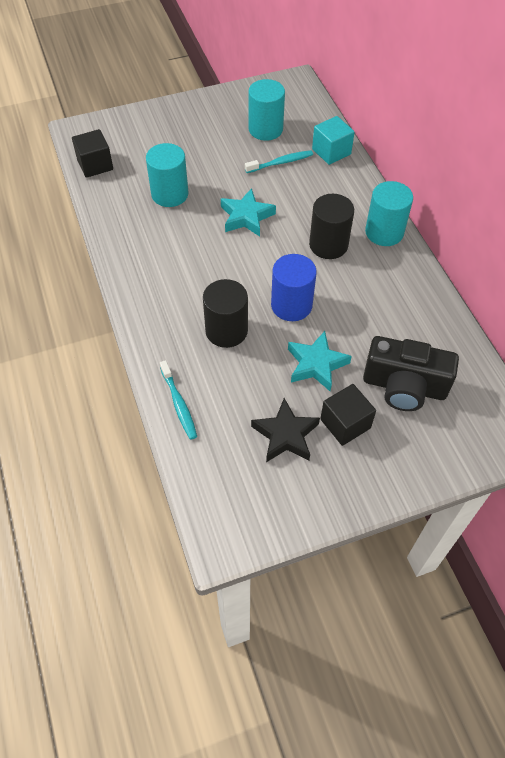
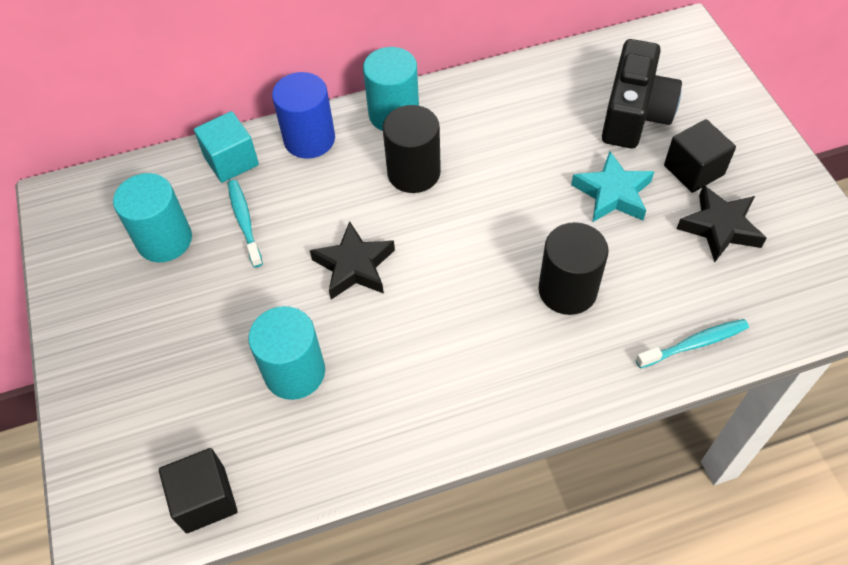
camera: 85 degrees left, 0 degrees up
(246, 217) = (354, 266): turquoise star -> black star
(291, 305) = (520, 216): blue cylinder -> blue cylinder (309, 139)

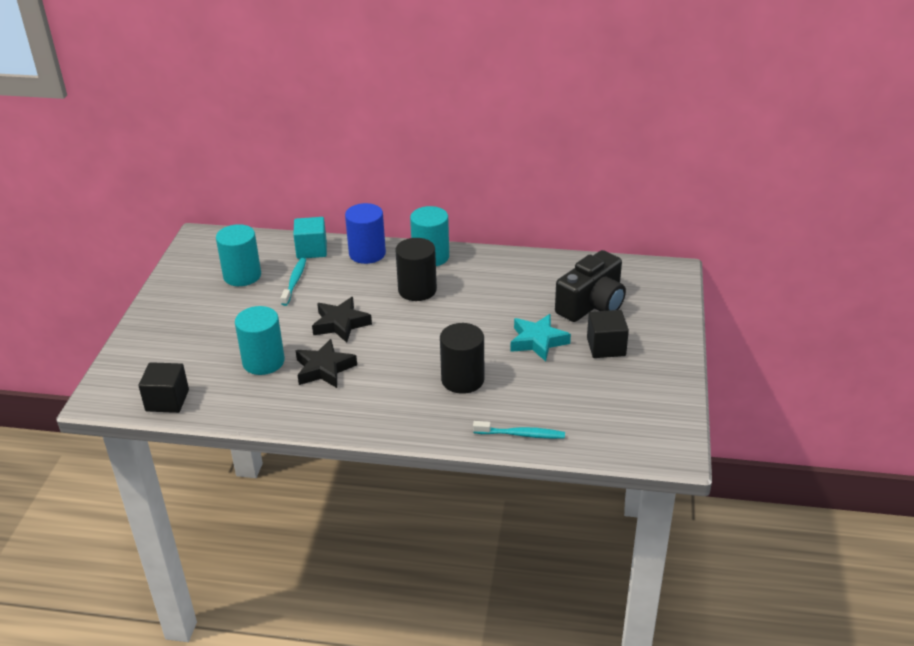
camera: 25 degrees right, 20 degrees down
(720, 227) = (596, 382): black star -> black star (324, 369)

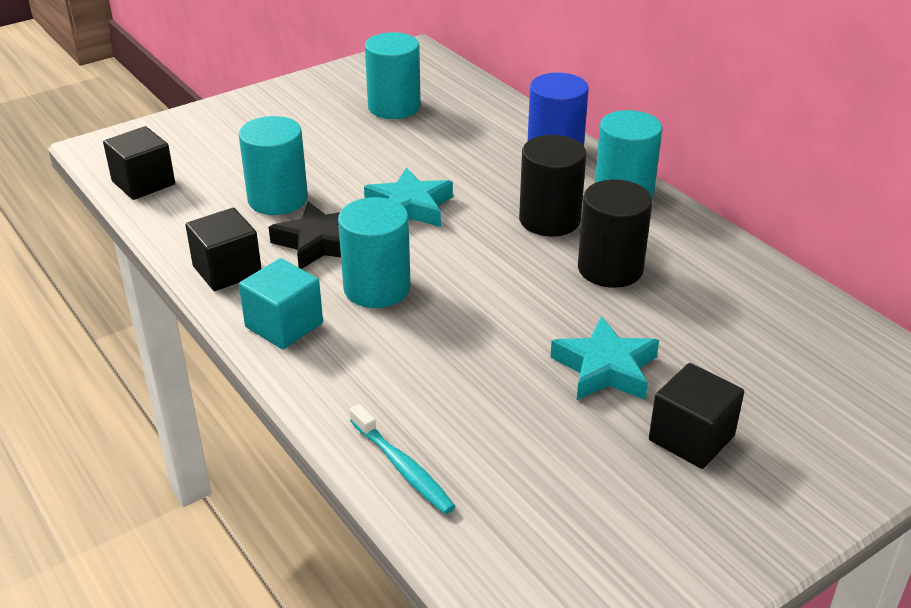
camera: 45 degrees right, 0 degrees up
(294, 282) = (433, 139): turquoise toothbrush -> none
(300, 412) = (227, 270): none -> black cube
(311, 250) = (501, 117): turquoise cube -> turquoise cube (284, 325)
(340, 324) = (409, 207): black star -> turquoise star
(389, 371) = (377, 288): none -> turquoise cylinder
(462, 379) = (440, 351): black cylinder -> black cylinder (610, 269)
(592, 305) = (755, 370): black camera -> none

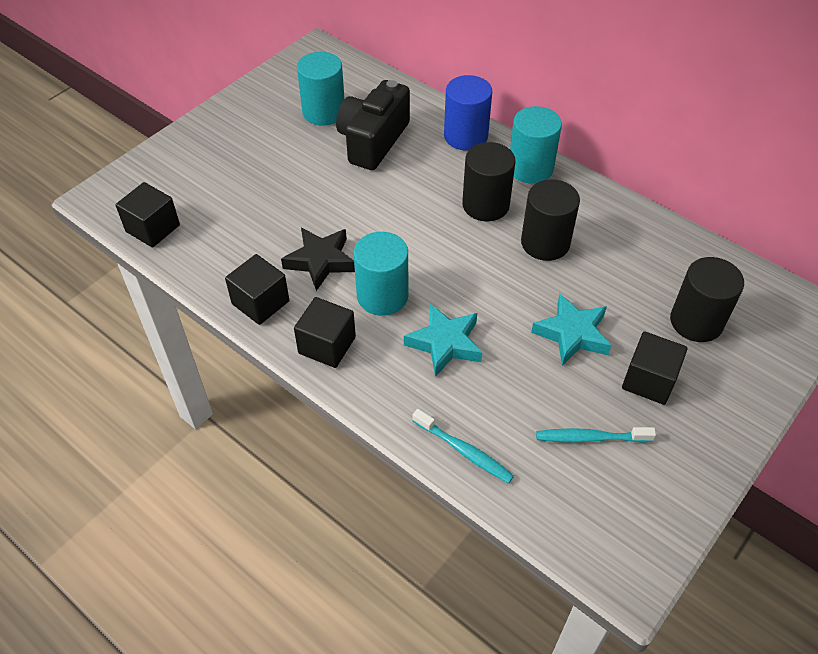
camera: 15 degrees left, 15 degrees up
(278, 199) = (270, 224): turquoise cylinder -> none
(284, 325) = (327, 345): turquoise cube -> black cube
(409, 207) = (376, 213): turquoise star -> turquoise star (445, 343)
(439, 140) = (373, 141): none -> black camera
(582, 487) = (590, 438): none -> turquoise toothbrush
(785, 385) = (696, 321): none -> black cylinder

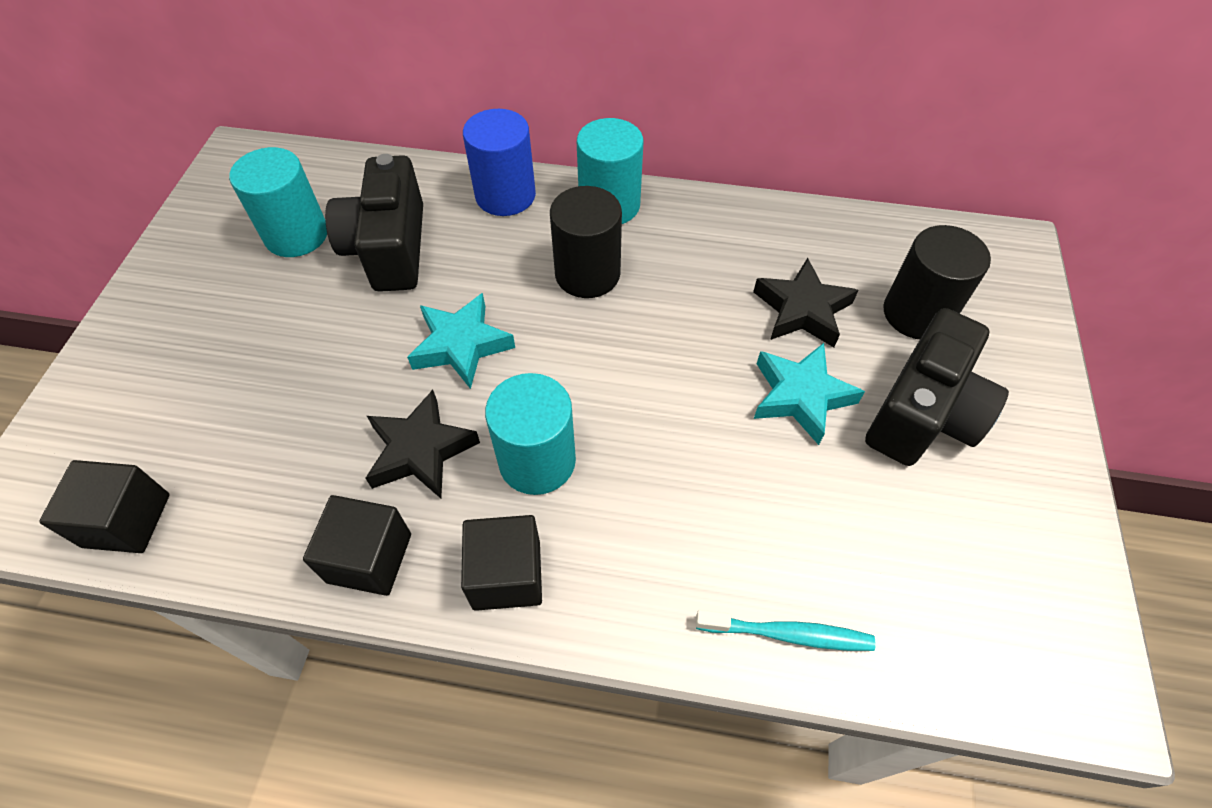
camera: 30 degrees left, 5 degrees up
(445, 343) = (661, 488): turquoise star -> turquoise star (461, 345)
(545, 243) = (690, 292): black cylinder -> none
(590, 438) = (917, 525): turquoise toothbrush -> none
(614, 285) = (802, 310): none -> black star
(649, 380) = (923, 413): black cube -> black camera

